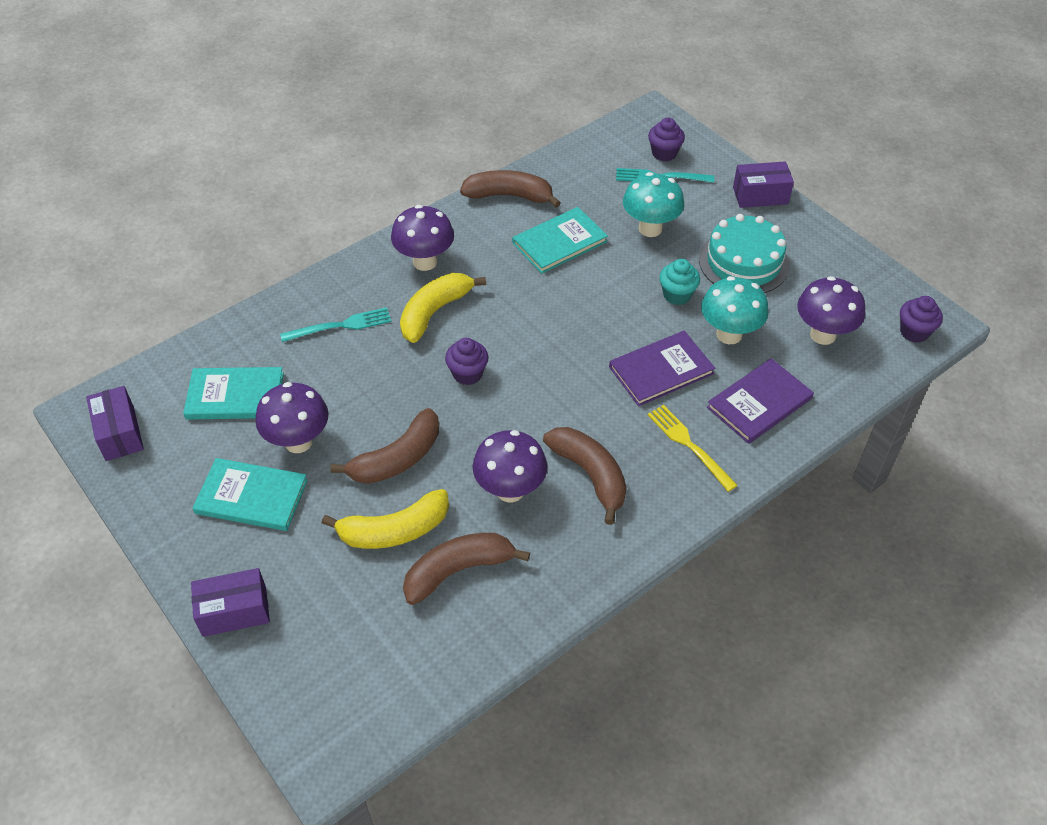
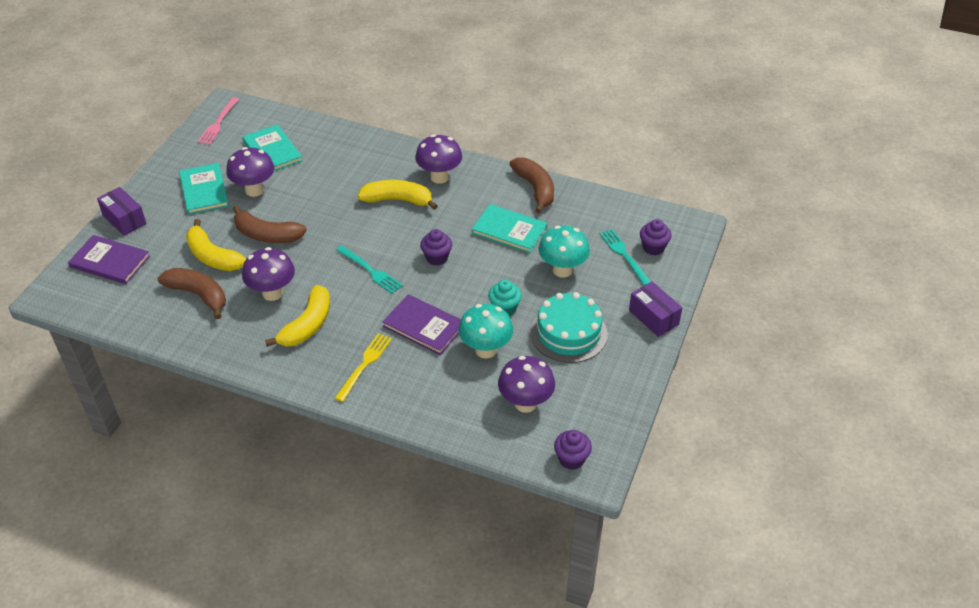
camera: 60 degrees right, 5 degrees down
(119, 433) = (218, 123): purple box -> pink fork
(341, 325) = (357, 166): turquoise fork -> turquoise fork (371, 271)
(467, 374) = (355, 236): purple cupcake -> purple cupcake (437, 258)
(590, 475) = (307, 325): brown banana -> yellow banana
(759, 403) = (429, 389): purple book -> purple book (110, 261)

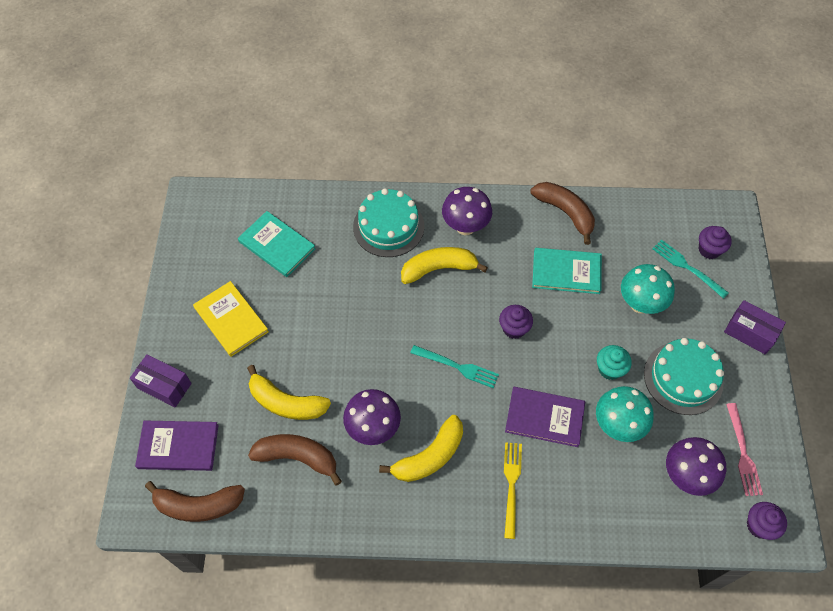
camera: 20 degrees left, 15 degrees up
(204, 190) = (231, 320): turquoise book -> yellow book
(218, 123) = (199, 226): pink fork -> pink fork (743, 453)
(254, 190) = (285, 302): purple mushroom -> none
(267, 235) = (328, 356): brown banana -> brown banana (198, 505)
(307, 325) = (430, 456): yellow banana -> yellow banana turned 45 degrees clockwise
(373, 161) = (388, 226): none -> turquoise cake

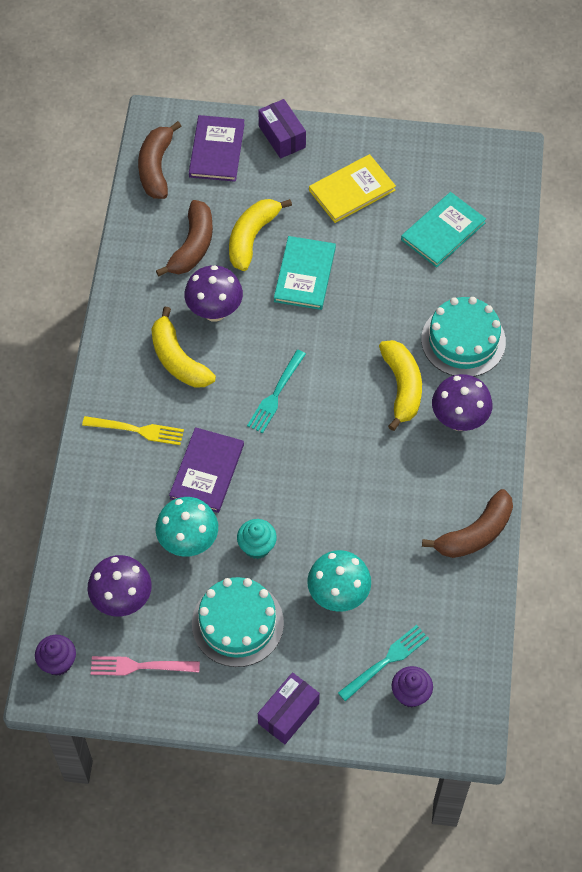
camera: 95 degrees right, 0 degrees up
(164, 386) = (282, 137): purple box -> purple box turned 60 degrees counterclockwise
(514, 328) = (317, 455): purple cupcake -> none
(566, 272) = (388, 521): turquoise book -> turquoise book (304, 274)

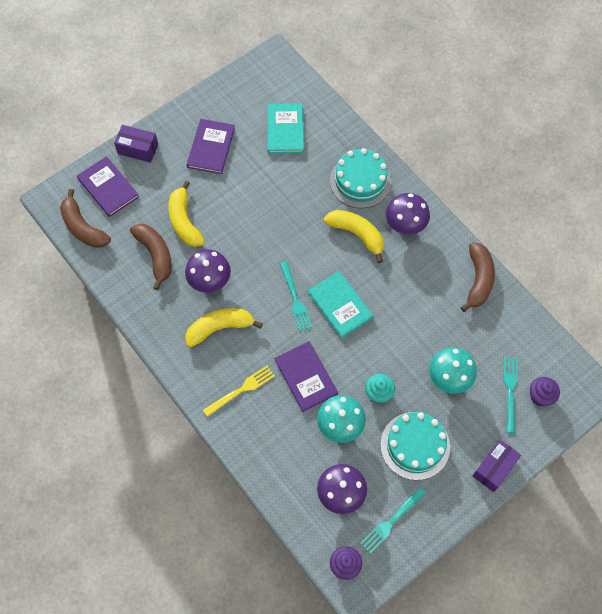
camera: 45 degrees left, 5 degrees up
(139, 666) = (391, 522): pink fork -> turquoise fork
(178, 359) = (219, 328): yellow banana -> yellow banana turned 150 degrees clockwise
(288, 713) = (494, 468): purple box -> purple box turned 45 degrees clockwise
(304, 274) = (237, 217): turquoise book -> turquoise book (340, 305)
(352, 190) = (211, 147): yellow book -> purple book

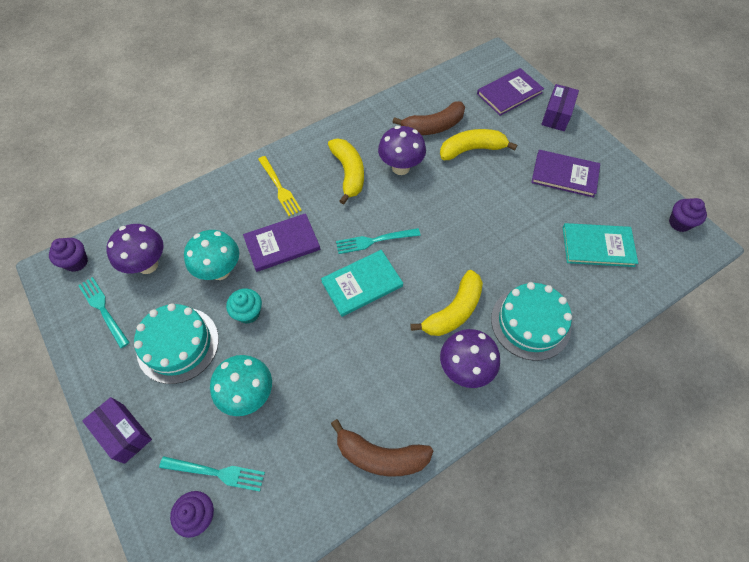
camera: 95 degrees right, 5 degrees down
(83, 227) = (465, 76): brown banana -> none
(257, 71) = (679, 223): none -> purple cupcake

